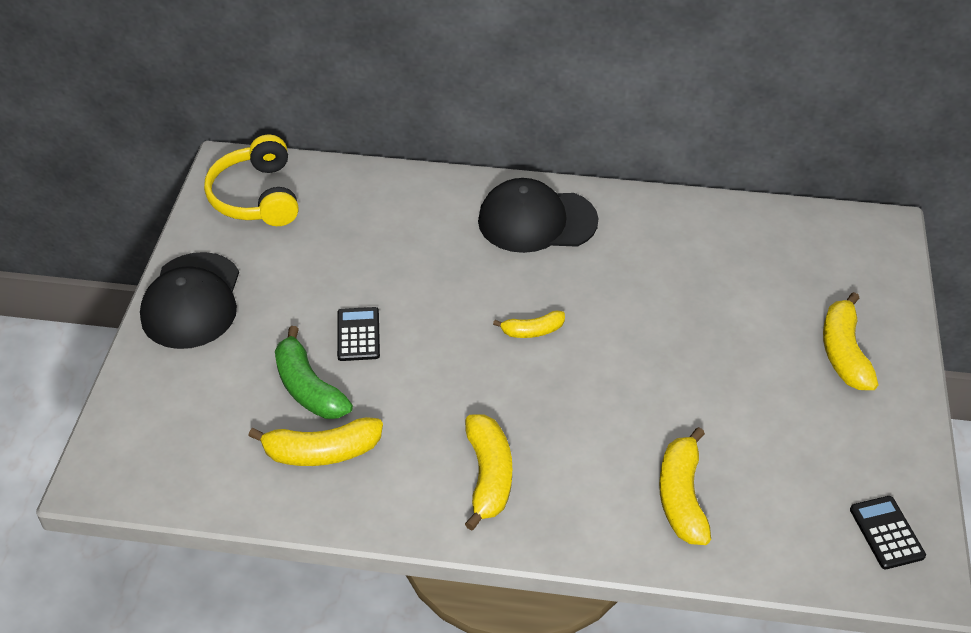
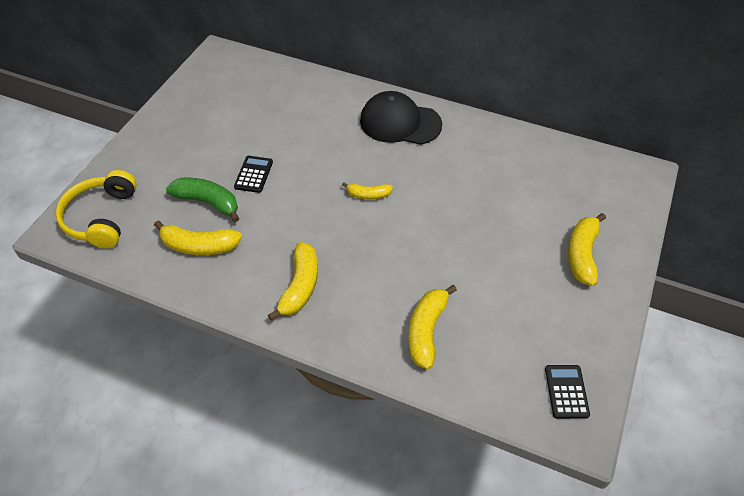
camera: 15 degrees right, 5 degrees up
(192, 301) = (160, 132): black cap -> none
(256, 197) = (226, 74): yellow headphones -> yellow headphones (101, 217)
(308, 387) = (208, 202): green banana -> green banana turned 135 degrees clockwise

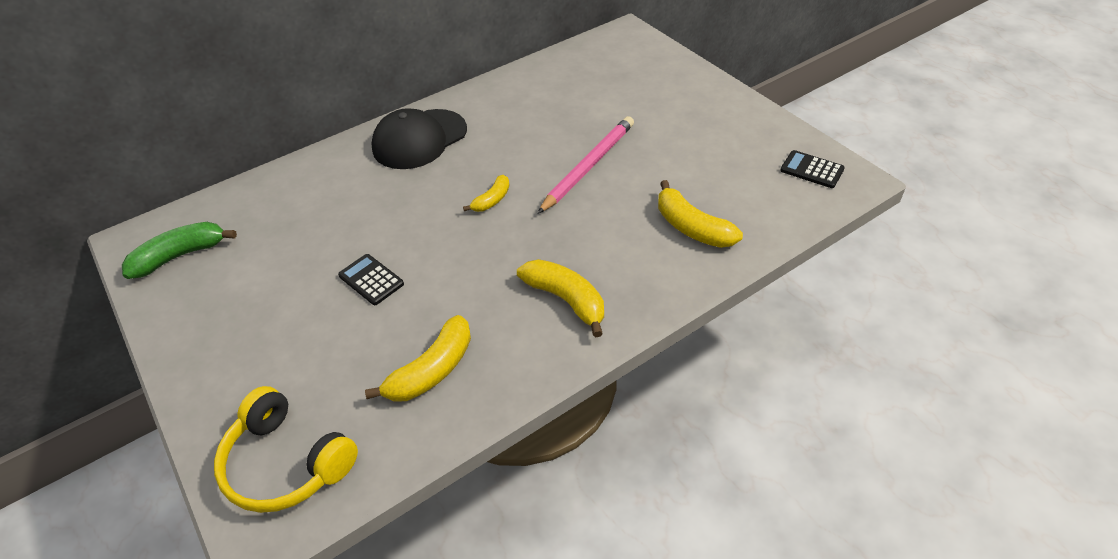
camera: 55 degrees left, 5 degrees down
(208, 202) = (372, 338): green banana -> green banana (180, 256)
(447, 232) = (588, 166): none -> pink pencil
(582, 254) = (681, 100): yellow banana -> none

